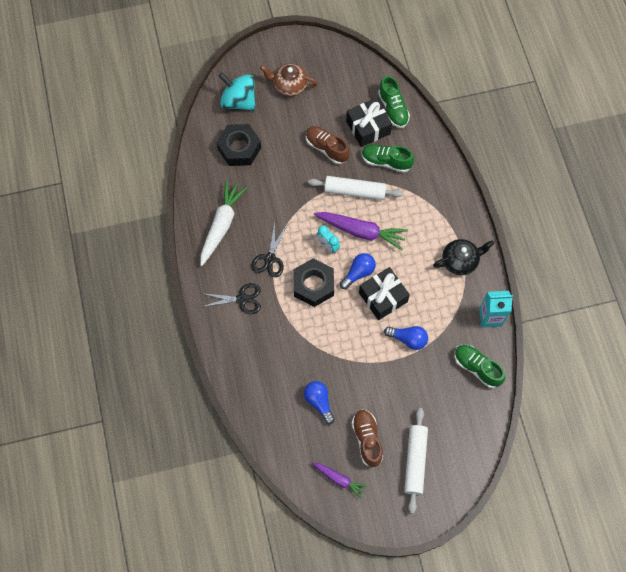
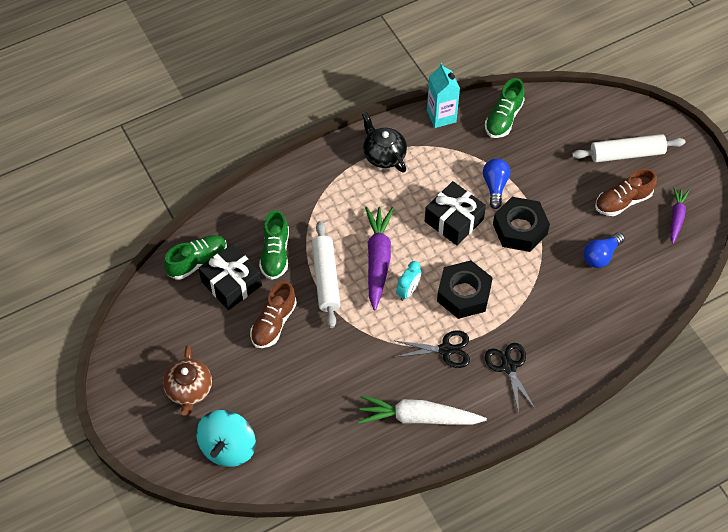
camera: 105 degrees left, 10 degrees down
(239, 148) = (301, 427): black nut -> black nut (520, 229)
(358, 273) = (432, 251): blue light bulb -> none

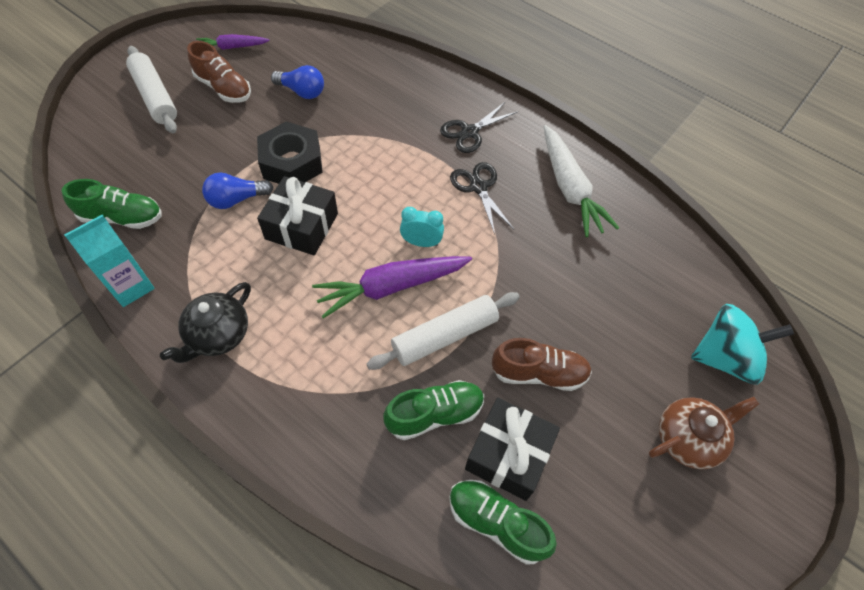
camera: 115 degrees left, 0 degrees up
(464, 294) = (401, 190): black nut -> none

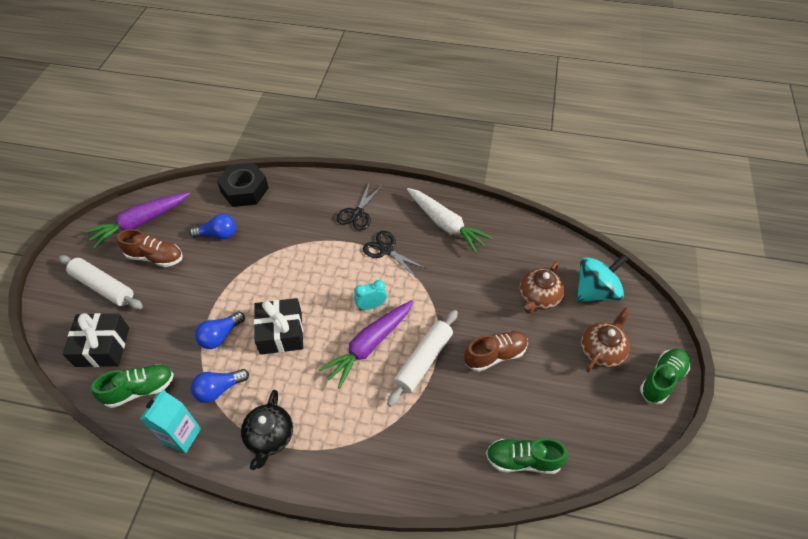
camera: 25 degrees left, 5 degrees down
(199, 256) = (219, 389): none -> blue light bulb
(232, 47) = (141, 222): purple carrot -> purple carrot, size x1.74
(292, 163) = (244, 290): black nut -> black nut (244, 190)
(434, 414) = (447, 414): green shoe -> green shoe (662, 380)
(508, 454) = (506, 415): black gift -> black gift (102, 346)
(639, 329) = (538, 297): none -> brown teapot

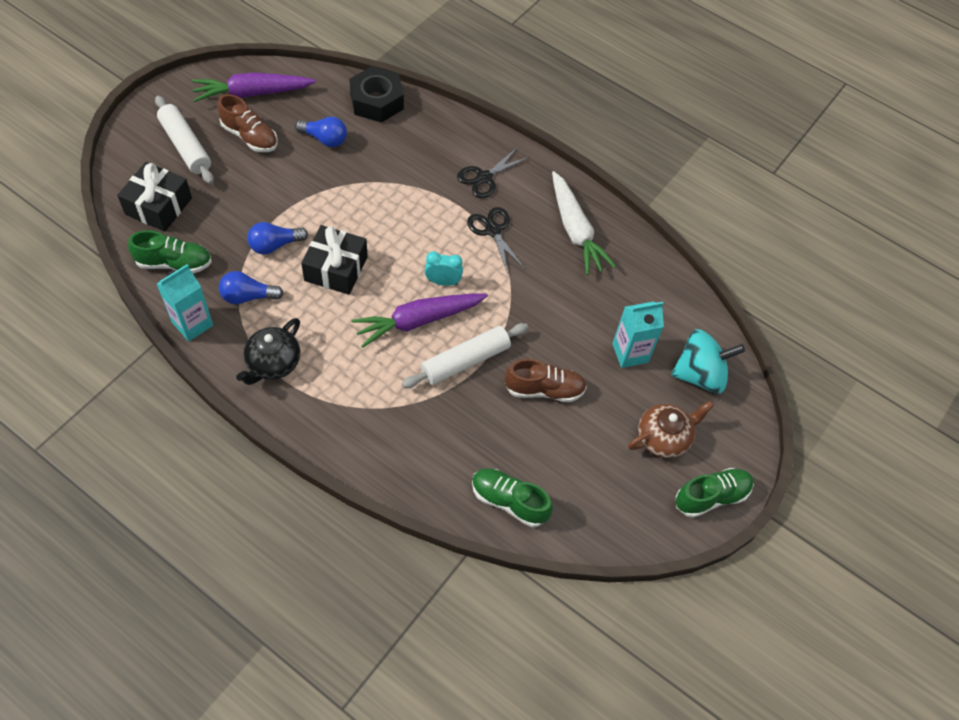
camera: 20 degrees right, 5 degrees up
(538, 297) = (630, 353): brown teapot -> turquoise carton

